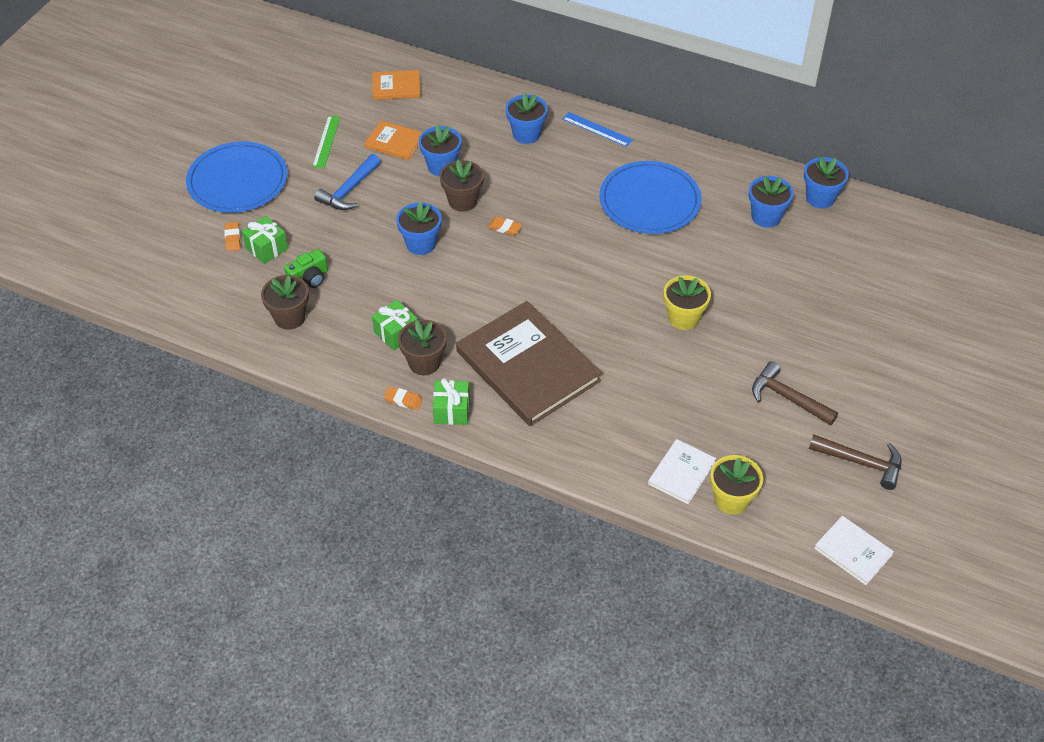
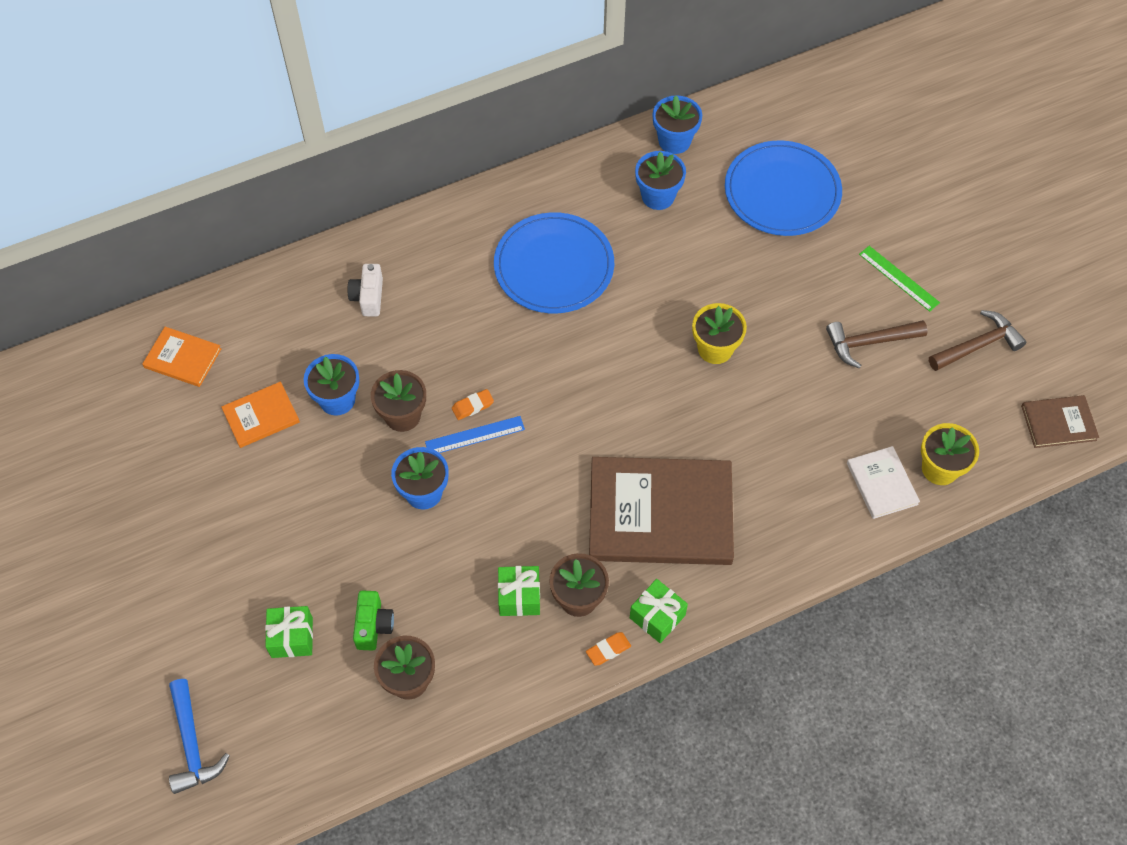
camera: 50 degrees left, 10 degrees up
(233, 238) = (245, 661): orange eraser -> none
(237, 181) = (165, 600): blue plate -> blue plate (782, 192)
(326, 141) = (194, 477): green ruler -> green ruler (898, 278)
(349, 190) = (287, 505): blue hammer -> blue hammer (192, 744)
(396, 87) = (183, 358): orange book -> orange book turned 75 degrees clockwise
(526, 134) = (368, 297): blue flower pot -> white camera
(597, 129) = (422, 236): blue ruler -> blue ruler (475, 436)
(853, 551) = (1058, 423): white book -> brown book

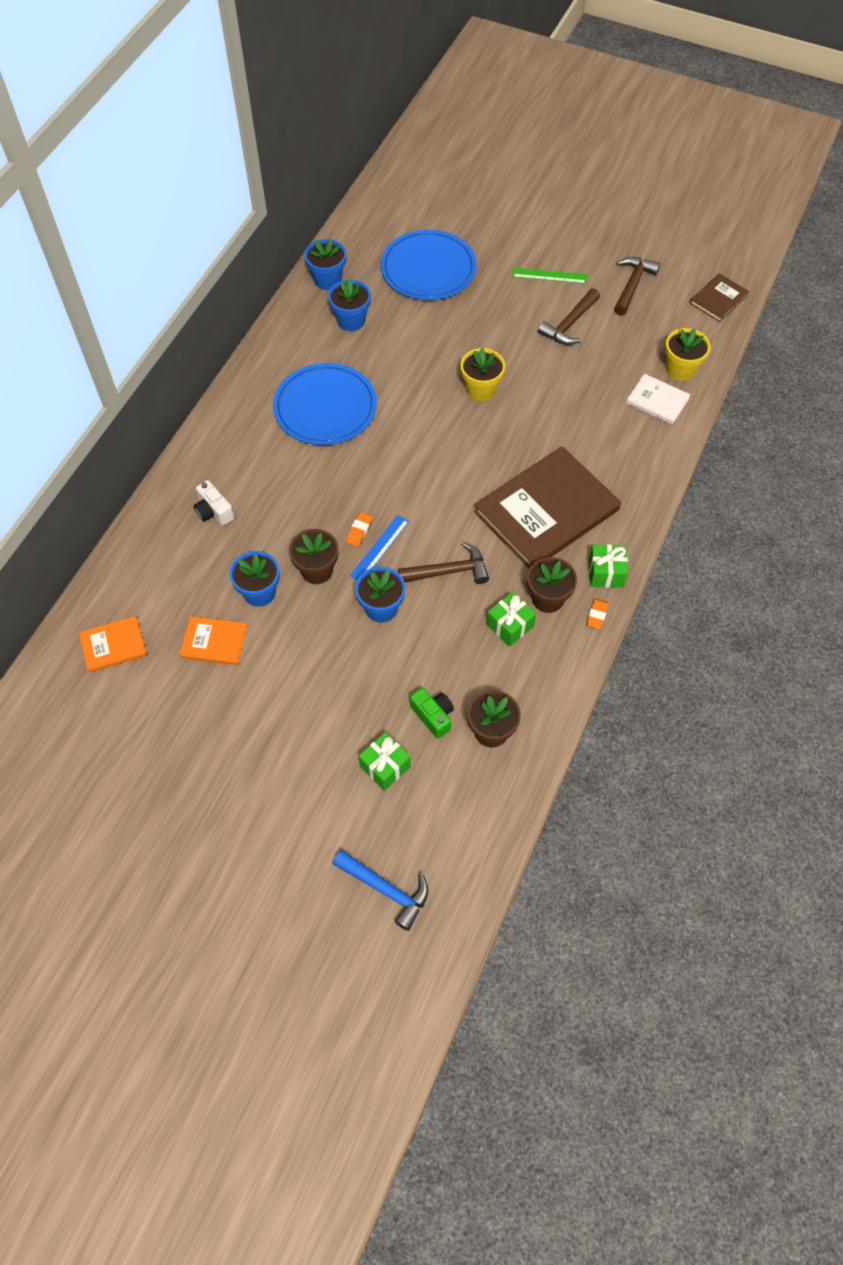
camera: 40 degrees left, 0 degrees up
(261, 416) = (214, 642): orange book -> orange book turned 75 degrees clockwise
(515, 503) = (449, 571): none -> brown hammer

